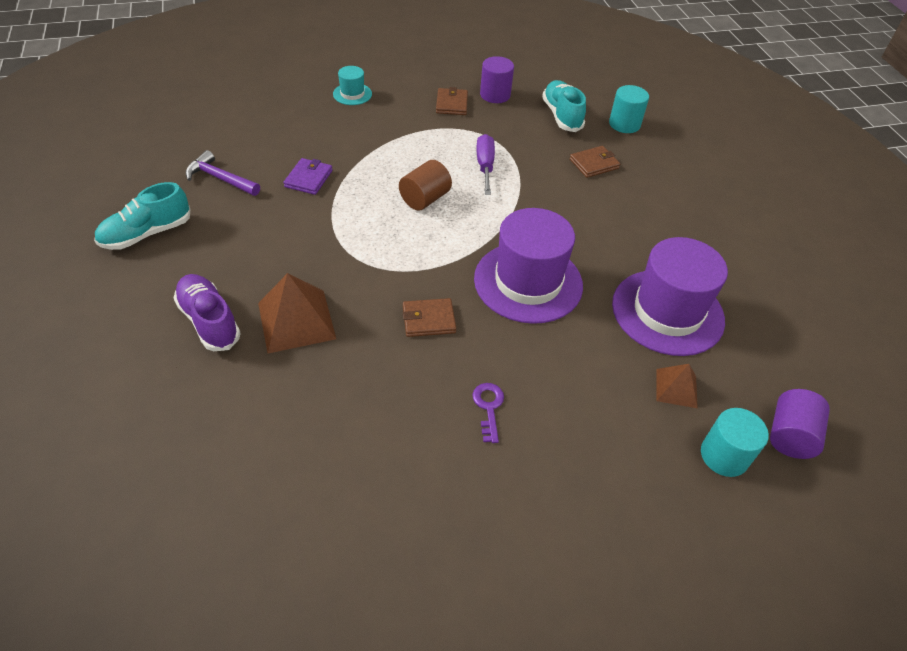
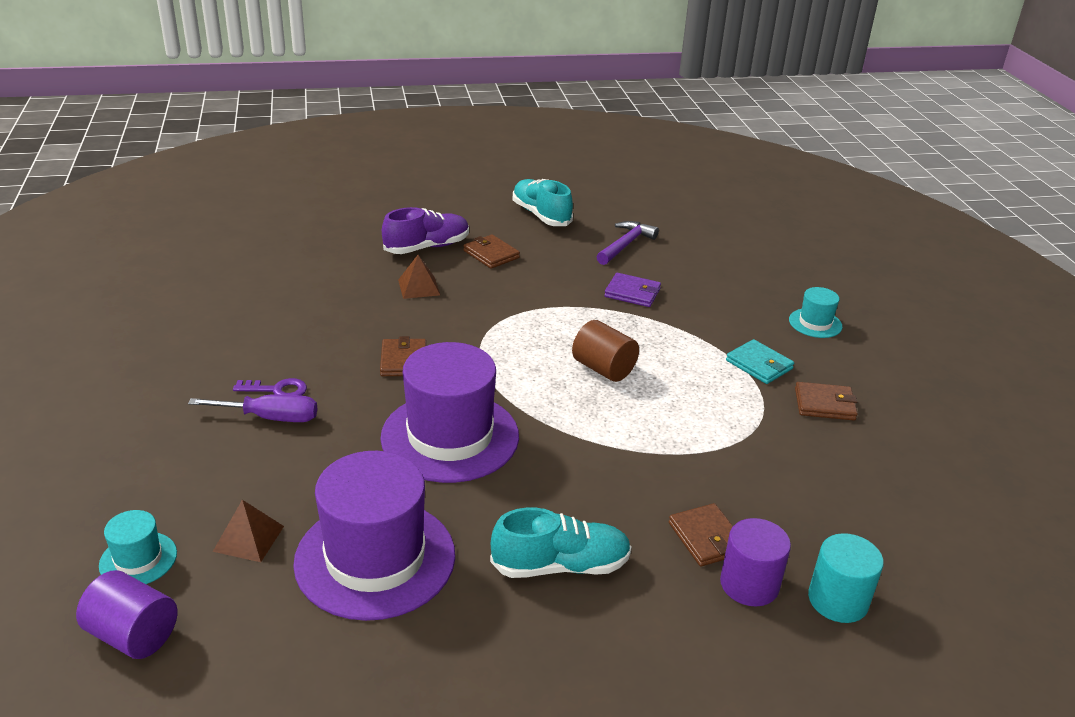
camera: 95 degrees right, 15 degrees down
(230, 269) = (491, 254): none -> brown wallet
(296, 320) = (419, 287): brown pyramid -> brown pyramid, size x0.57
(409, 125) = (759, 365): none -> turquoise wallet
(485, 166) = (680, 423): purple screwdriver -> purple screwdriver (270, 418)
(495, 95) = (868, 449): purple cylinder -> purple cylinder (749, 584)
(561, 116) = (836, 519): turquoise shoe -> turquoise shoe (561, 566)
(724, 455) = (138, 559): turquoise cylinder -> turquoise hat

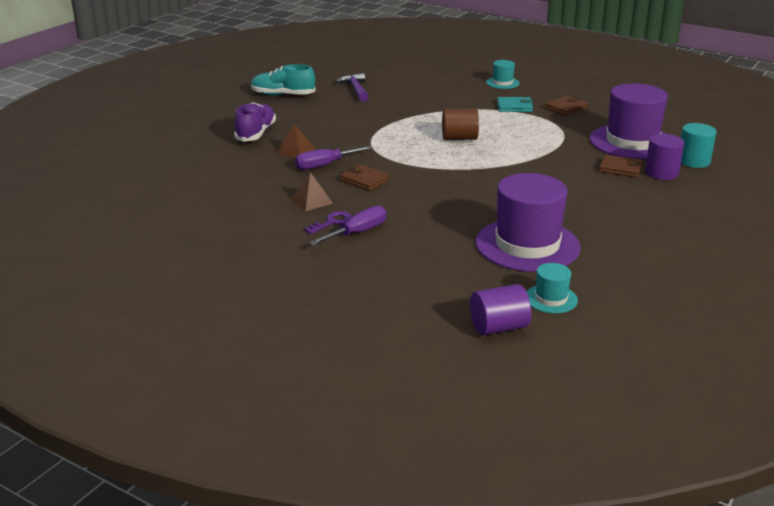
camera: 45 degrees left, 5 degrees down
(138, 559) = (433, 308): turquoise hat -> turquoise hat (551, 299)
(249, 538) = (462, 272): brown pyramid -> brown pyramid (311, 201)
(408, 320) = (325, 165): none -> purple screwdriver
(450, 436) = (455, 193): purple hat -> purple hat (632, 142)
(491, 254) = (298, 121): brown wallet -> none
(561, 566) = (595, 205): turquoise shoe -> none
(632, 293) = (404, 106): purple wallet -> none

